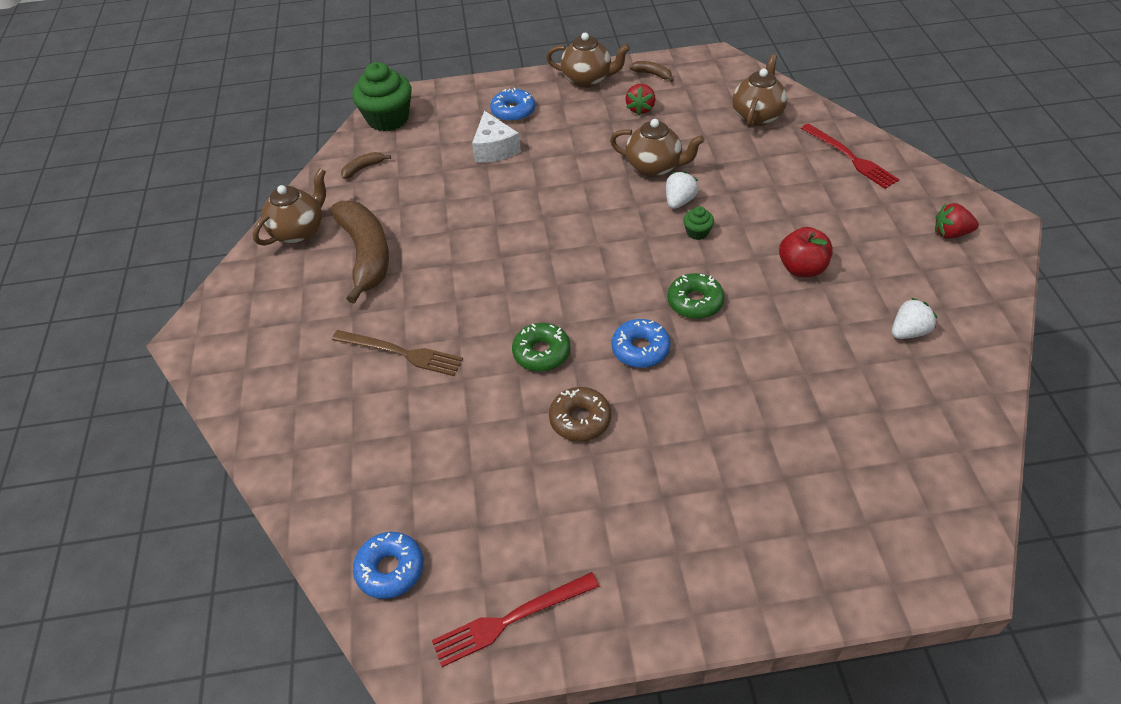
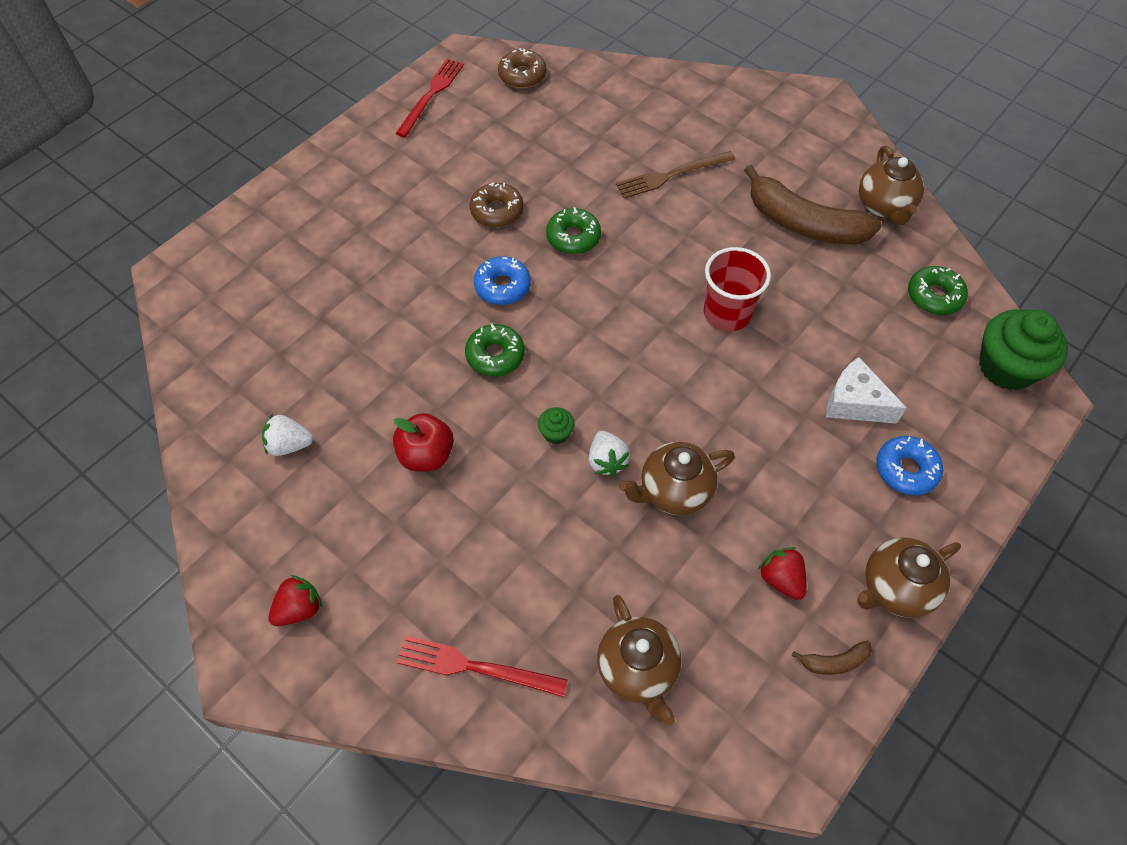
camera: 135 degrees right, 10 degrees up
(363, 168) = (934, 296): brown banana -> green donut
(390, 569) = (522, 75): blue donut -> brown donut
(500, 233) = (727, 313): none -> red cup
(908, 332) = (289, 445): white strawberry -> white strawberry turned 75 degrees clockwise

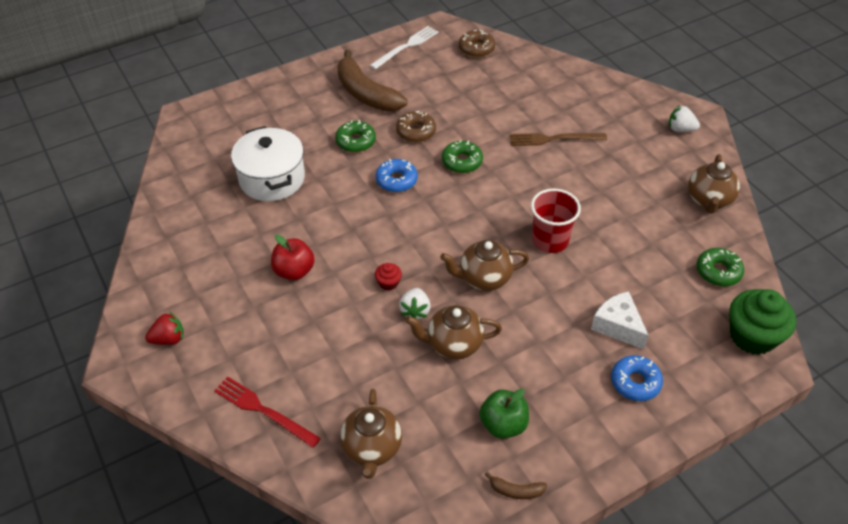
camera: 20 degrees right, 10 degrees down
(289, 445) = (209, 239): white strawberry -> white strawberry (680, 129)
(337, 331) = (272, 179): none -> white pot
(431, 95) = (406, 47): red fork -> white fork
(495, 355) = (370, 222): green donut -> green donut (355, 141)
(556, 433) = (388, 283): green cupcake -> red cupcake
(781, 579) = (503, 424): red strawberry -> green apple
(803, 223) = (639, 196): brown banana -> brown banana (366, 93)
(895, 589) = (586, 458): brown teapot -> brown teapot (483, 278)

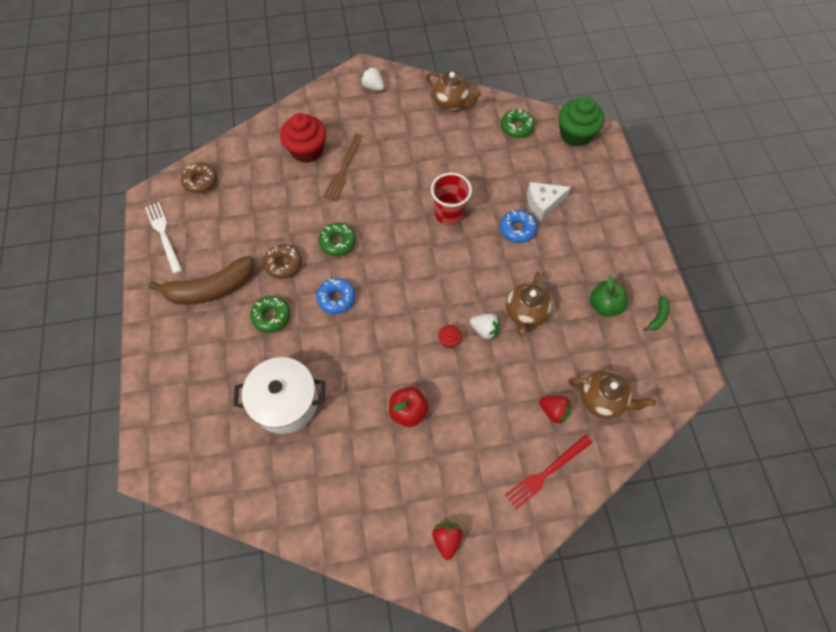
camera: 70 degrees left, 15 degrees up
(340, 401) = (553, 411): none -> red strawberry
(483, 278) = (469, 271): brown teapot -> none
(516, 491) = (657, 317): brown banana -> green banana
(559, 105) = (307, 150): none -> red cupcake
(635, 382) = (592, 213): blue donut -> blue donut (517, 229)
(680, 129) = (373, 87): white strawberry -> white strawberry turned 90 degrees clockwise

